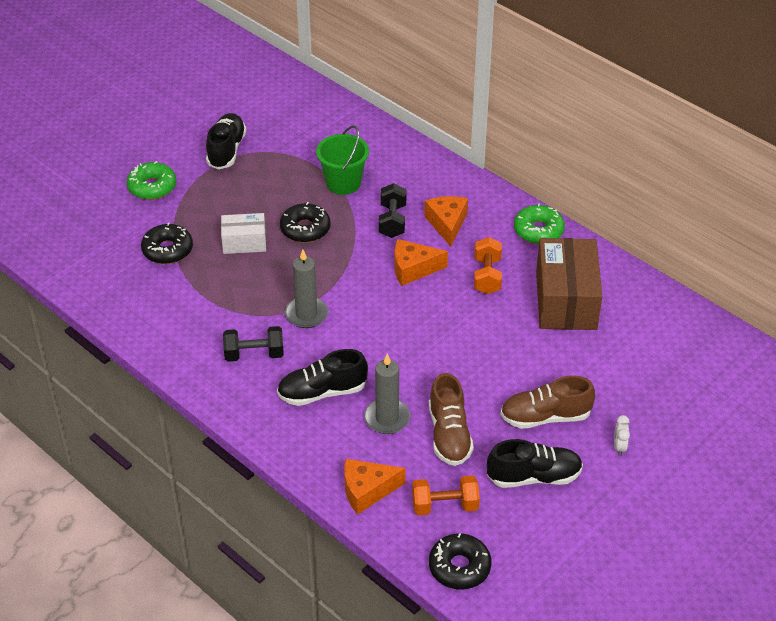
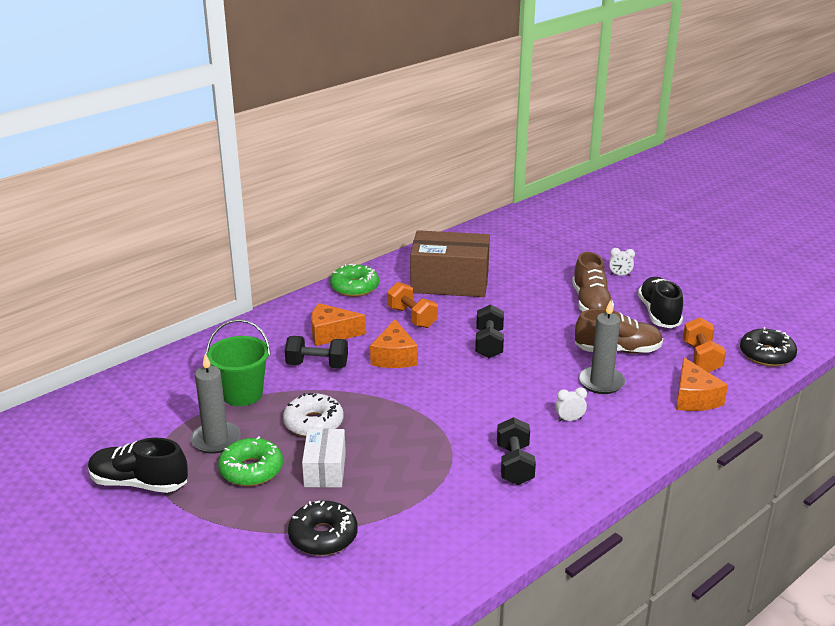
camera: 85 degrees left, 15 degrees down
(152, 187) = (187, 553): green donut -> green donut (251, 470)
(305, 229) = (313, 423): black donut -> white donut
(306, 314) = (454, 426): grey candle -> grey candle (216, 440)
(322, 392) = (569, 420): black shoe -> white clock
(446, 334) = (489, 344): none -> black dumbbell
(487, 276) = (412, 317): orange dumbbell -> orange dumbbell turned 45 degrees clockwise

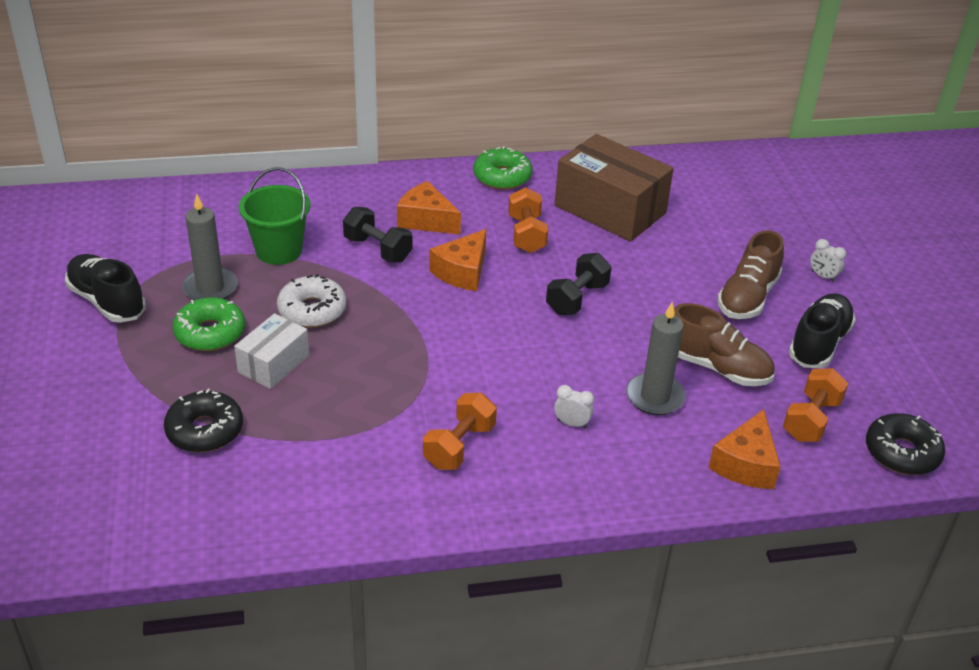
camera: 30 degrees right, 10 degrees up
(514, 465) = (459, 446): black dumbbell -> orange dumbbell

